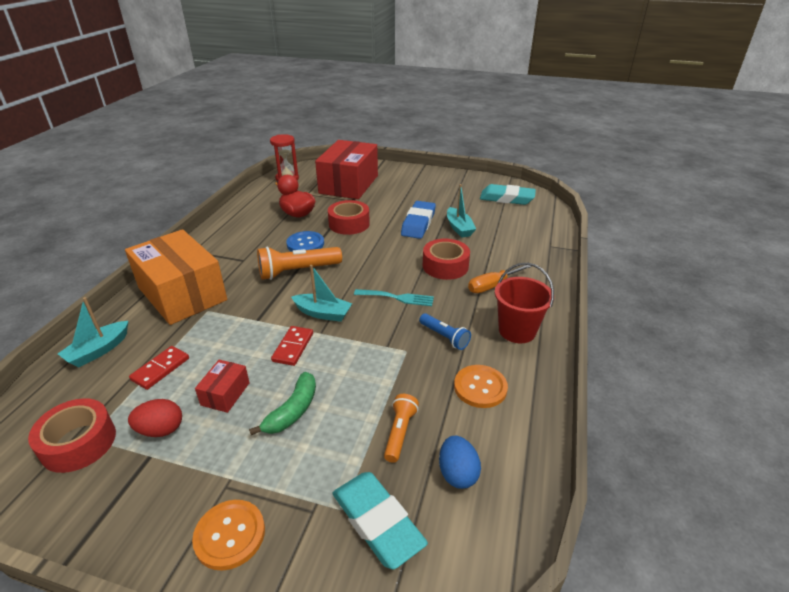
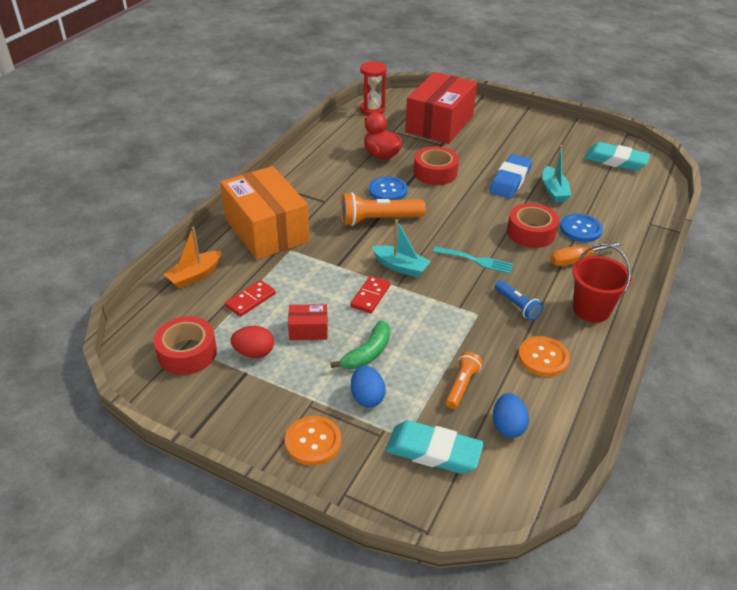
camera: 10 degrees right, 5 degrees up
(98, 350) = (194, 275): turquoise boat -> orange boat
(225, 394) = (308, 330): red box -> red box turned 60 degrees clockwise
(294, 464) = (367, 397): none -> blue egg
(377, 522) = (433, 452): turquoise eraser -> turquoise eraser turned 45 degrees counterclockwise
(490, 258) = (580, 229): none -> blue button

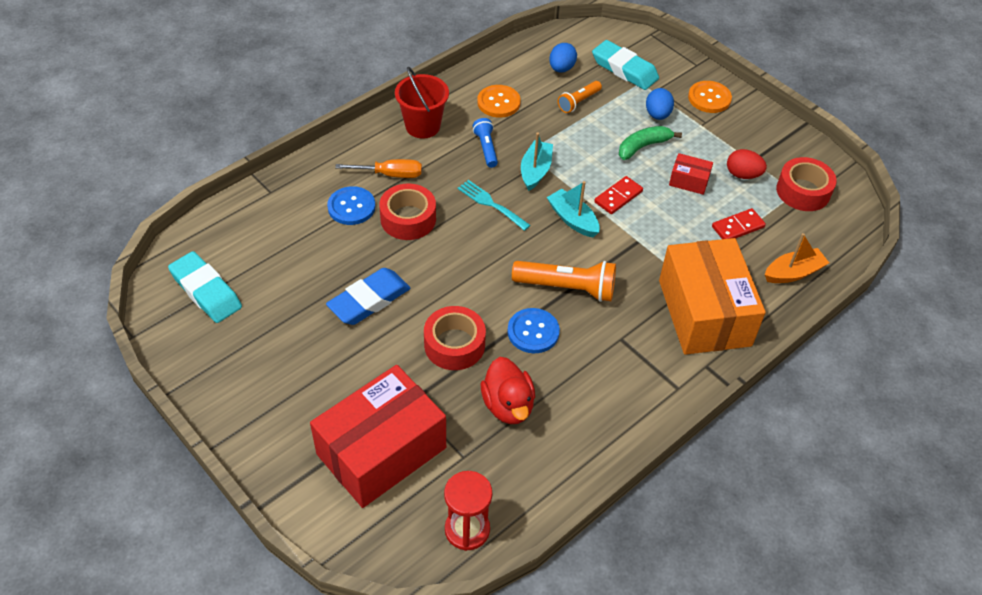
camera: 160 degrees left, 10 degrees up
(554, 191) = (331, 267): turquoise boat -> turquoise boat (535, 171)

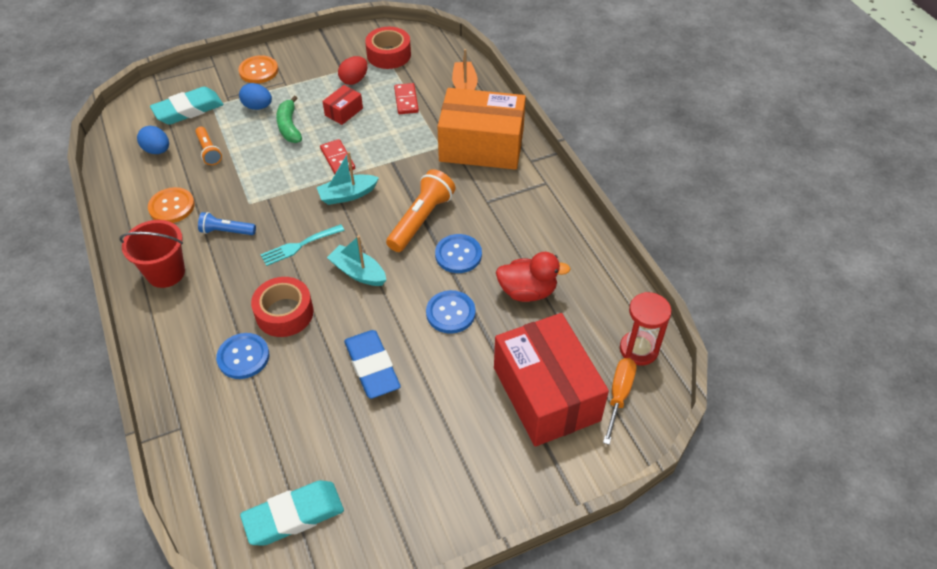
camera: 70 degrees left, 0 degrees up
(391, 174) = (217, 314): orange screwdriver -> orange screwdriver (619, 395)
(454, 345) = (450, 313): red tape -> blue button
(535, 171) = (276, 204): turquoise boat -> turquoise boat (358, 272)

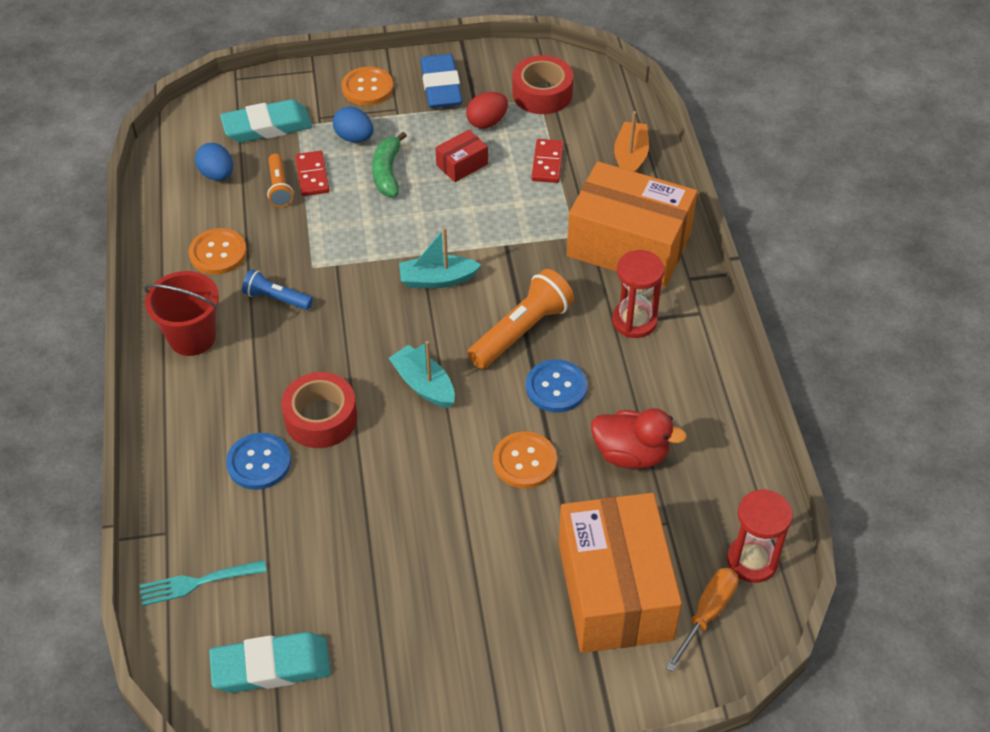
camera: 15 degrees right, 0 degrees up
(299, 246) = (360, 335): turquoise fork -> turquoise fork (197, 583)
(337, 159) = (437, 228): red domino -> red domino (312, 175)
(372, 367) = (409, 509): blue eraser -> blue eraser (441, 86)
(450, 313) = (525, 461): blue button -> orange button
(501, 197) = (634, 321): none -> red hourglass
(546, 394) = (615, 590): red box -> orange box

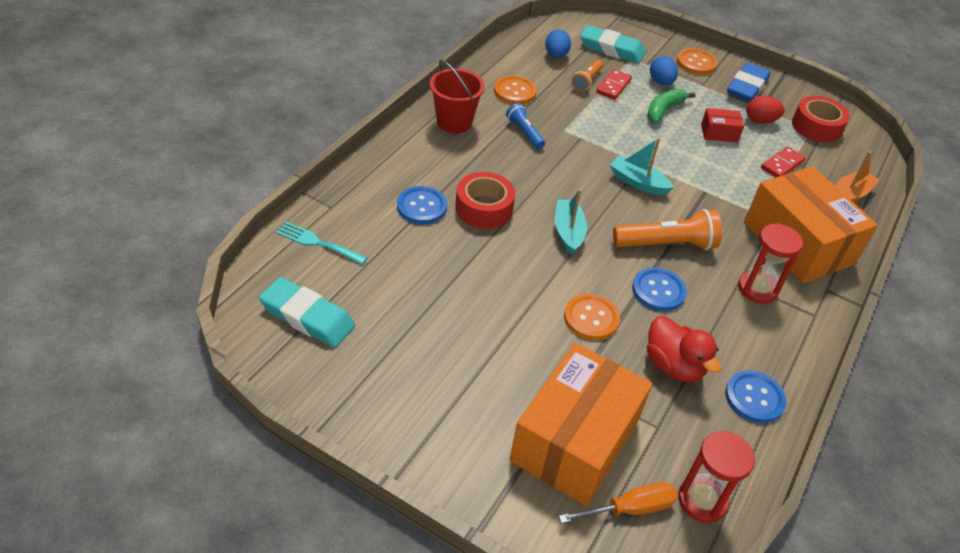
camera: 35 degrees right, 5 degrees down
(716, 434) = (754, 398): none -> blue button

